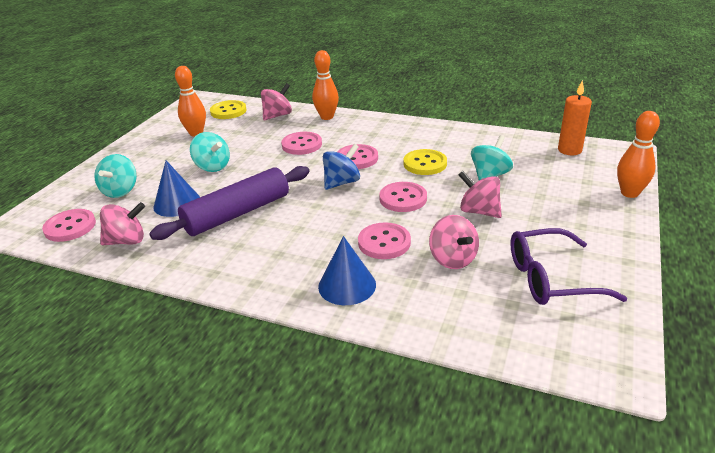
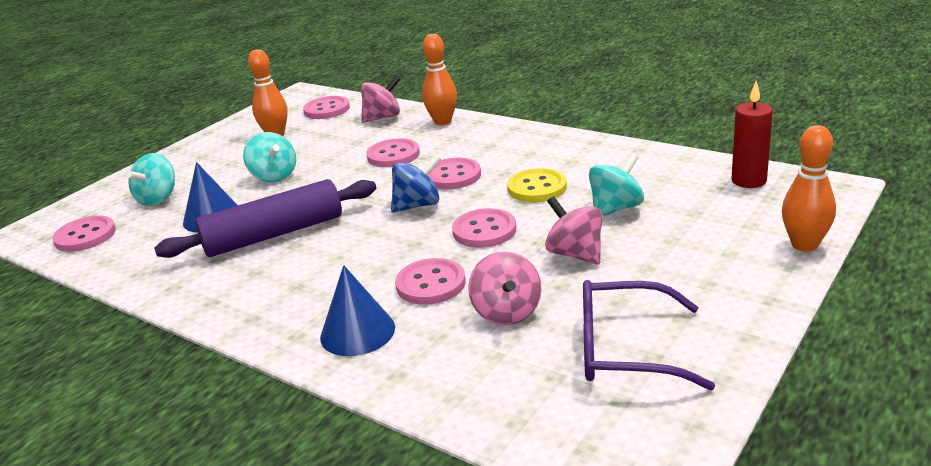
camera: 15 degrees right, 5 degrees down
(127, 241) = (136, 257): pink spinning top -> none
(228, 111) = (327, 109): yellow button -> pink button
(569, 150) = (749, 181): orange candle -> red candle

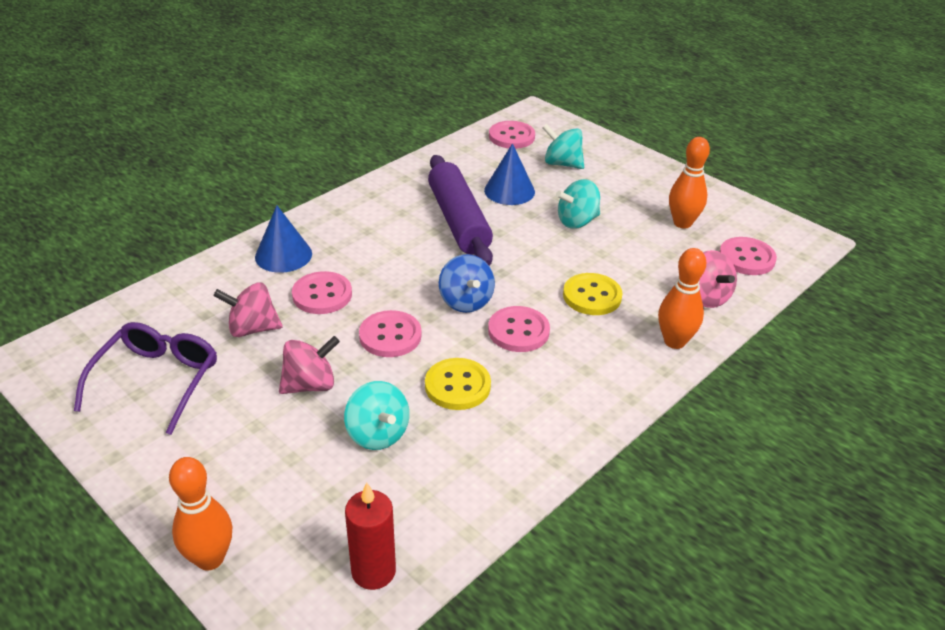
camera: 95 degrees right, 10 degrees up
(393, 155) = (592, 296): pink button -> yellow button

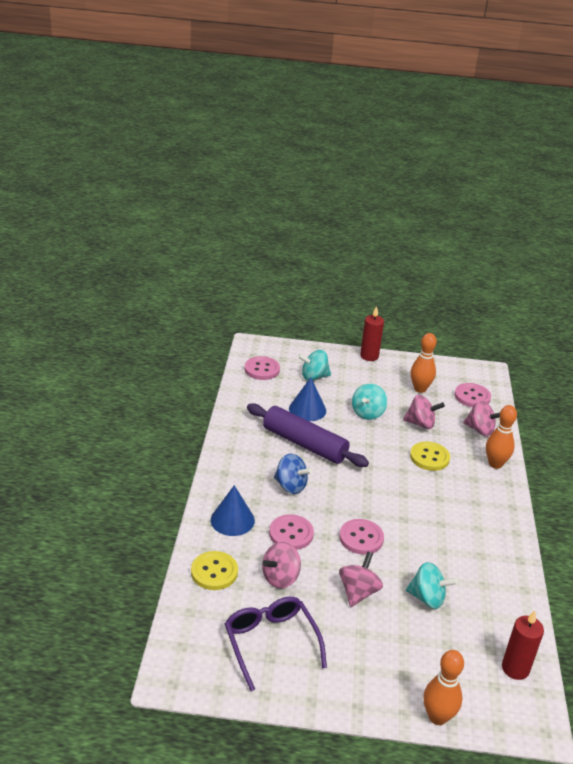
camera: 40 degrees left, 5 degrees down
(457, 386) = (430, 547): yellow button -> yellow button (214, 572)
(466, 301) = (373, 495): blue spinning top -> blue spinning top (291, 486)
(518, 331) = (420, 498): pink button -> none
(631, 258) = (420, 424): none -> pink spinning top
(661, 168) = (369, 356): none -> red candle

